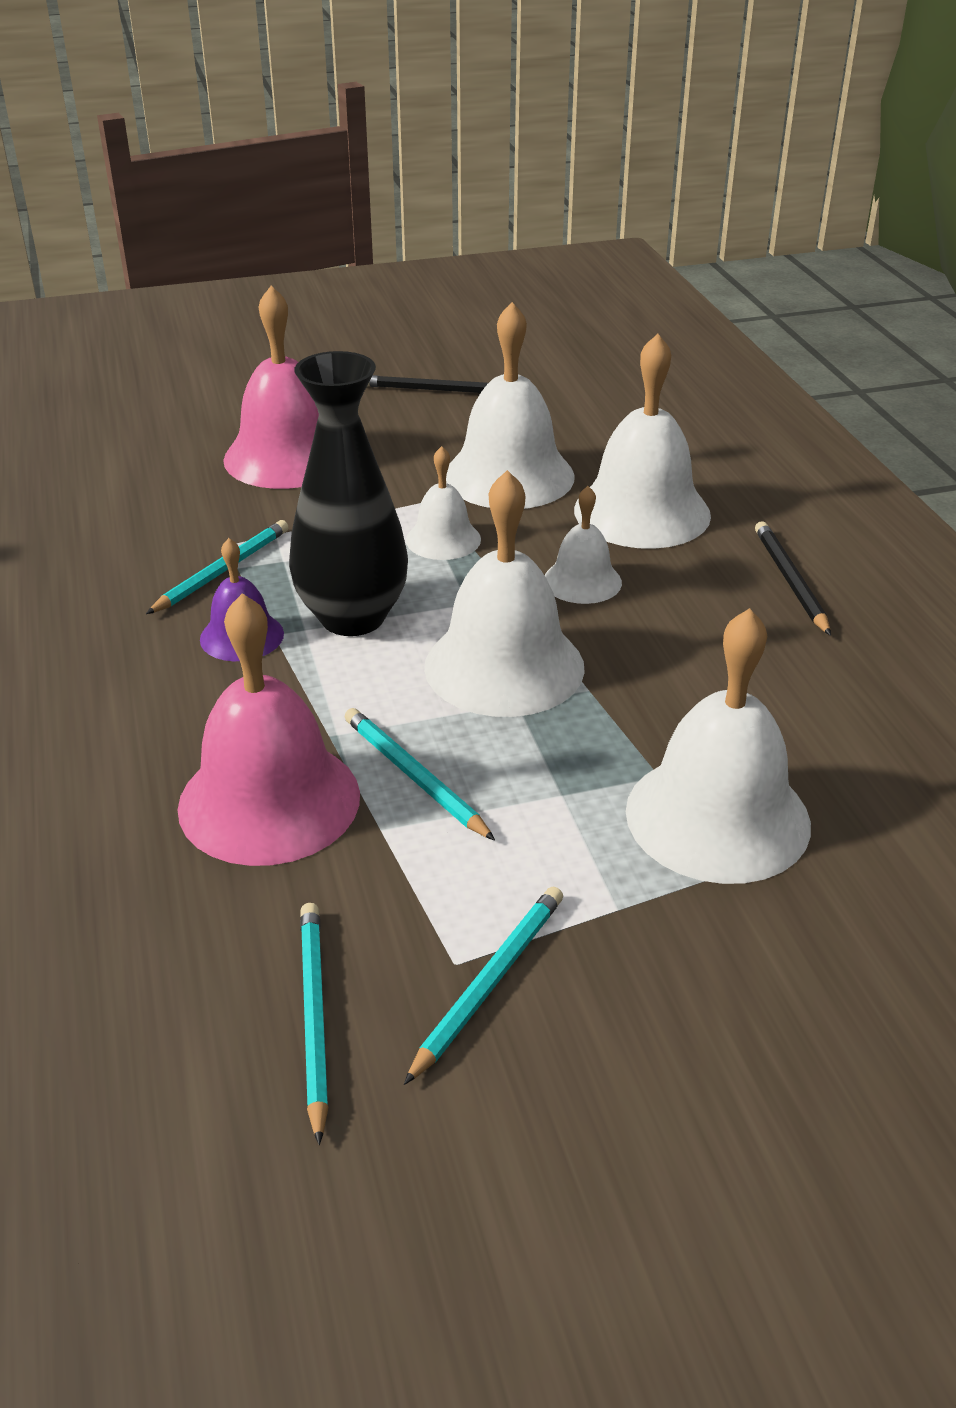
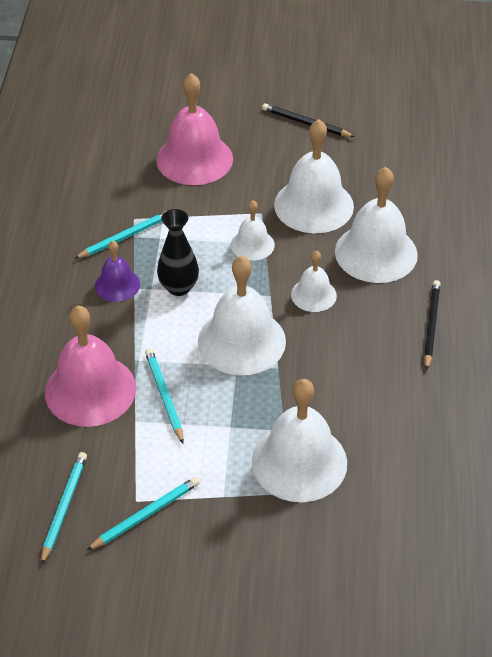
camera: 20 degrees right, 10 degrees up
(352, 617) = (179, 287): black vase -> black vase, size x0.65

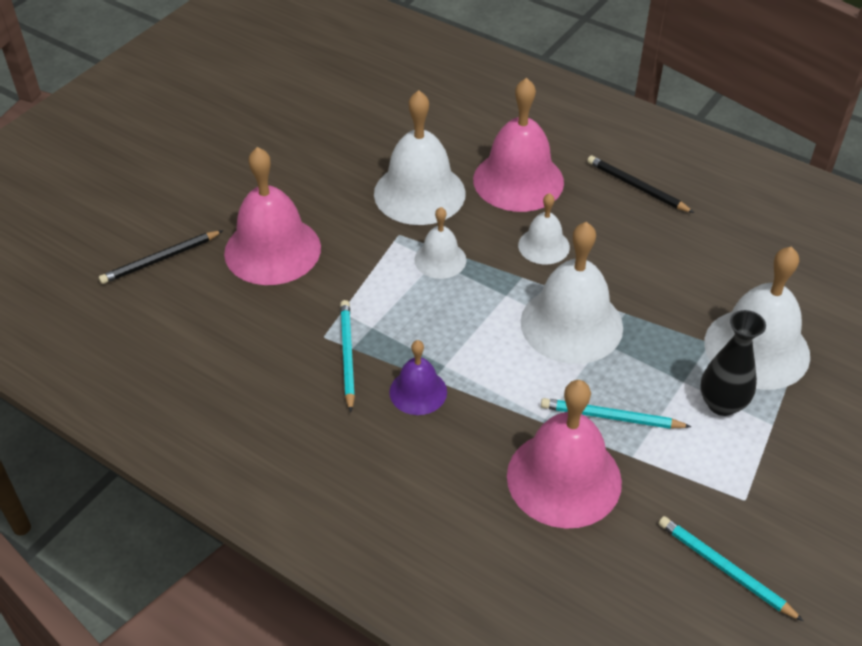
camera: 60 degrees left, 0 degrees up
(146, 515) = (768, 498): turquoise pencil -> none
(179, 287) = (460, 342): black vase -> black vase (722, 404)
(305, 123) = (295, 148): black pencil -> black pencil (160, 259)
(376, 253) = (518, 180): white bell -> pink bell

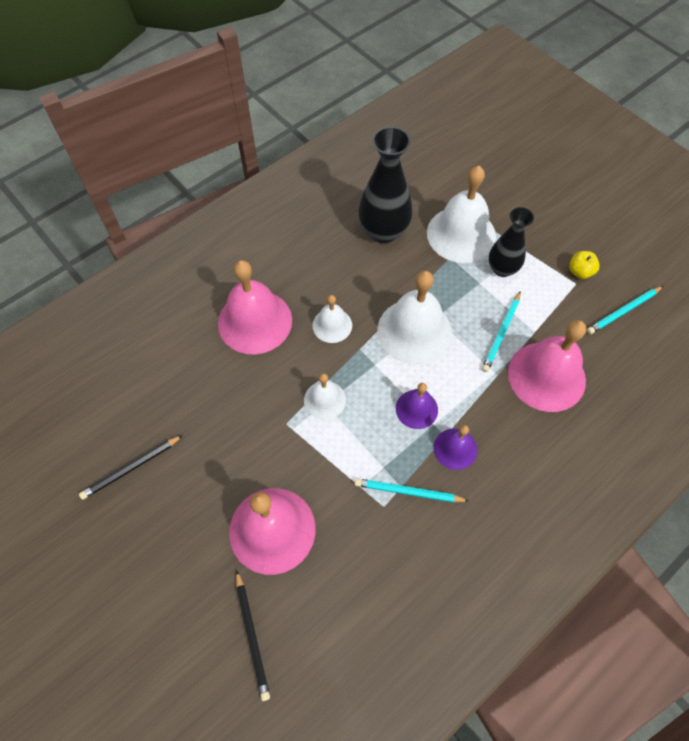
camera: 75 degrees left, 15 degrees up
(419, 193) = (243, 396): white bell -> none
(459, 345) = (416, 409): none -> purple bell
(636, 187) = (290, 248): black pencil -> black pencil (131, 468)
(712, 266) = (383, 231): none -> black vase
(770, 503) = (580, 272): none -> yellow apple

